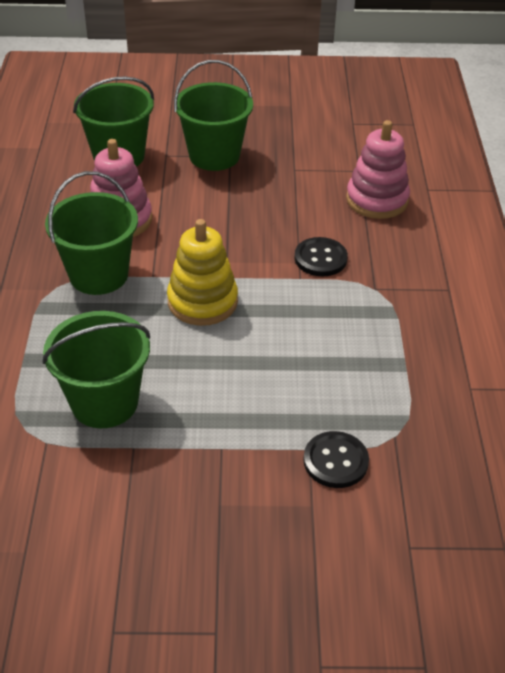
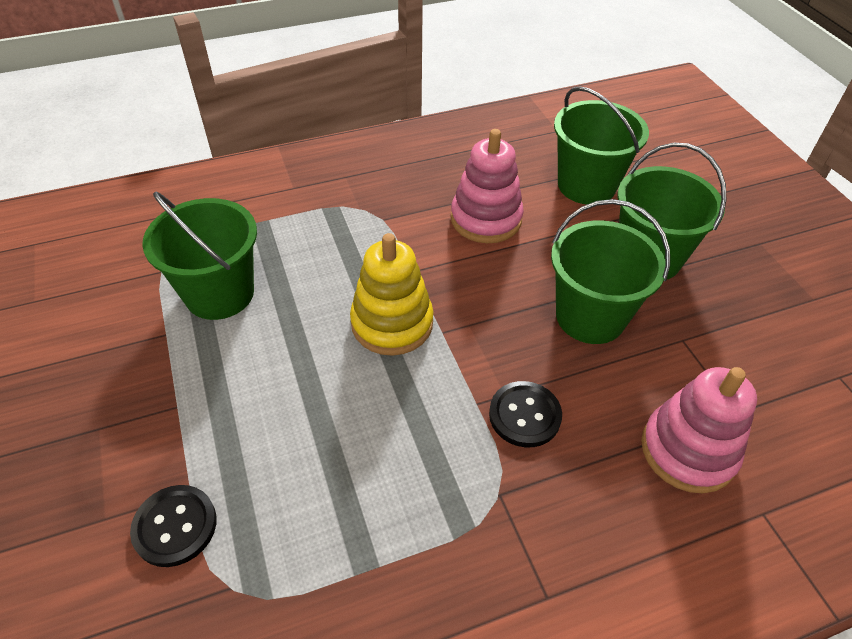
camera: 70 degrees right, 5 degrees up
(99, 275) = (394, 231): green bucket -> green bucket (590, 316)

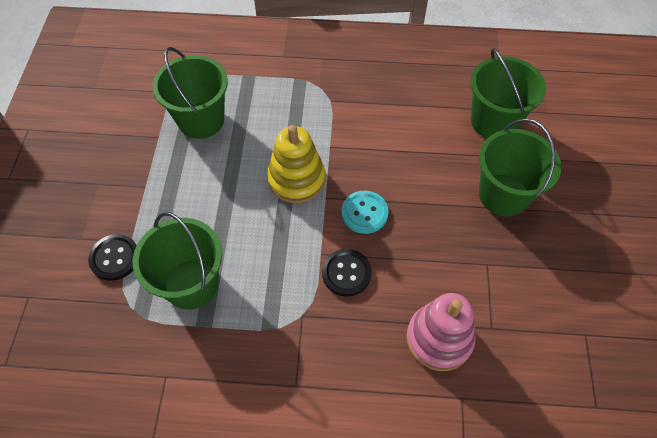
camera: 25 degrees right, 10 degrees up
(486, 219) = (402, 124): pink stacking toy -> none
(502, 333) = (364, 213): none -> turquoise button
(590, 316) = (431, 223): green bucket -> green bucket (191, 284)

